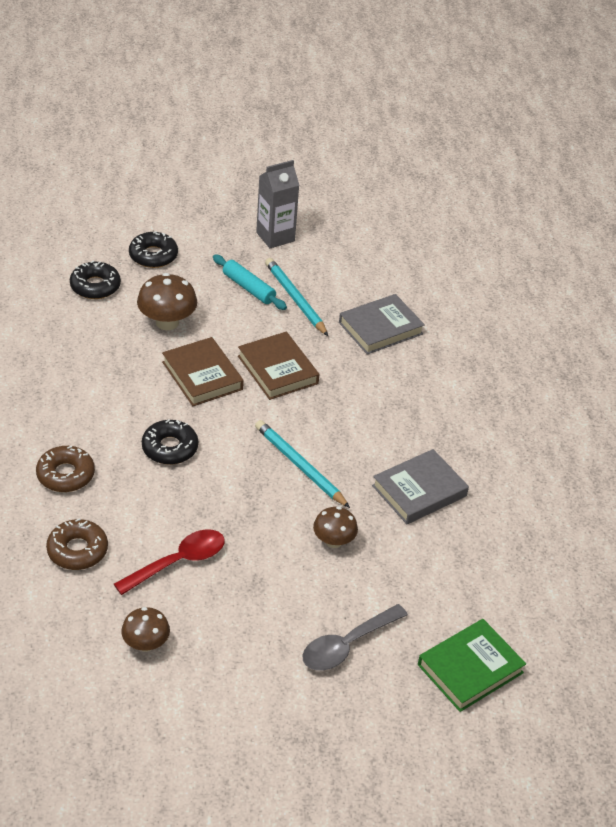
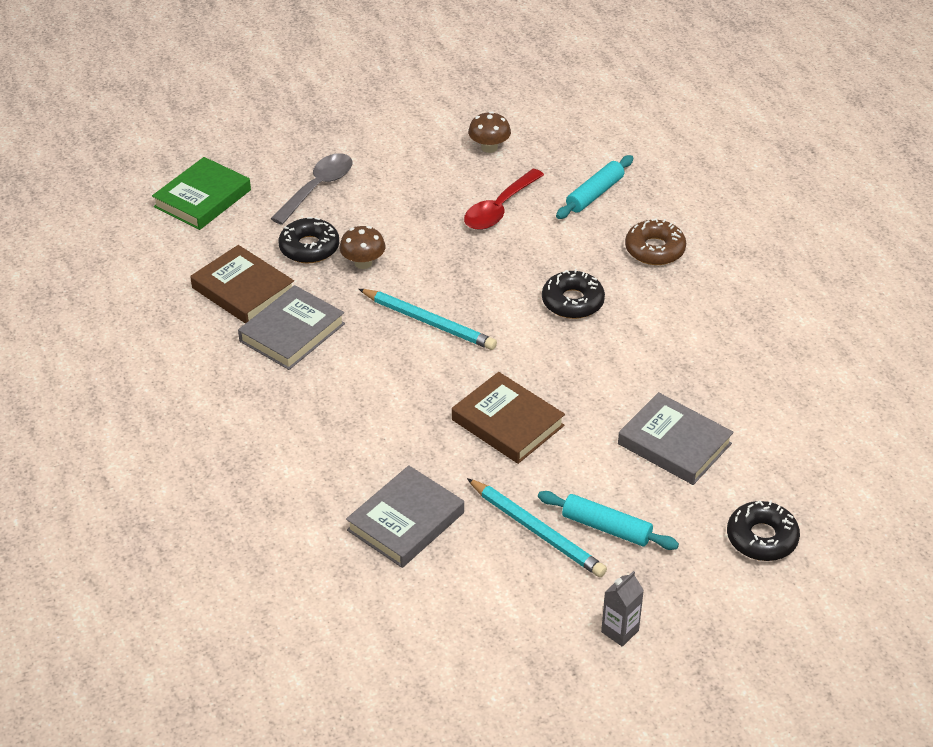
camera: 165 degrees right, 0 degrees up
(77, 550) = (594, 194): brown donut -> turquoise rolling pin
(95, 286) = (796, 466): black donut -> black donut (309, 248)
(167, 322) = (674, 444): brown mushroom -> grey book
(202, 376) = (589, 389): brown book -> brown book (243, 290)
(275, 237) = (620, 631): grey carton -> grey carton, size x0.60

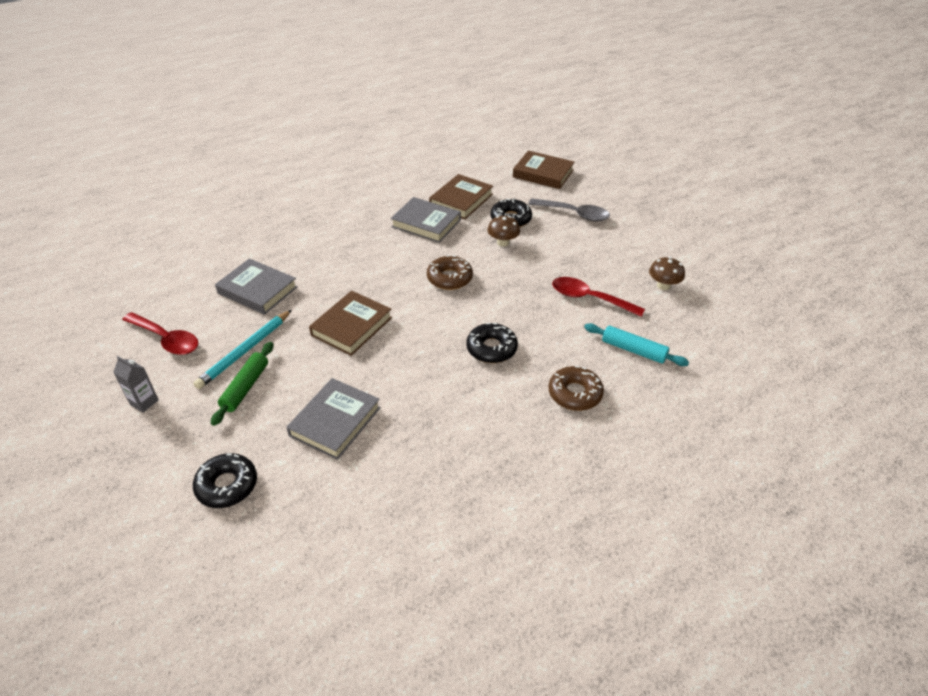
camera: 80 degrees right, 0 degrees up
(202, 198) = (543, 173): green book -> brown book
(429, 322) = (449, 278): turquoise pencil -> brown donut
(496, 620) = (166, 339): none -> red spoon
(606, 527) = (245, 387): turquoise rolling pin -> green rolling pin

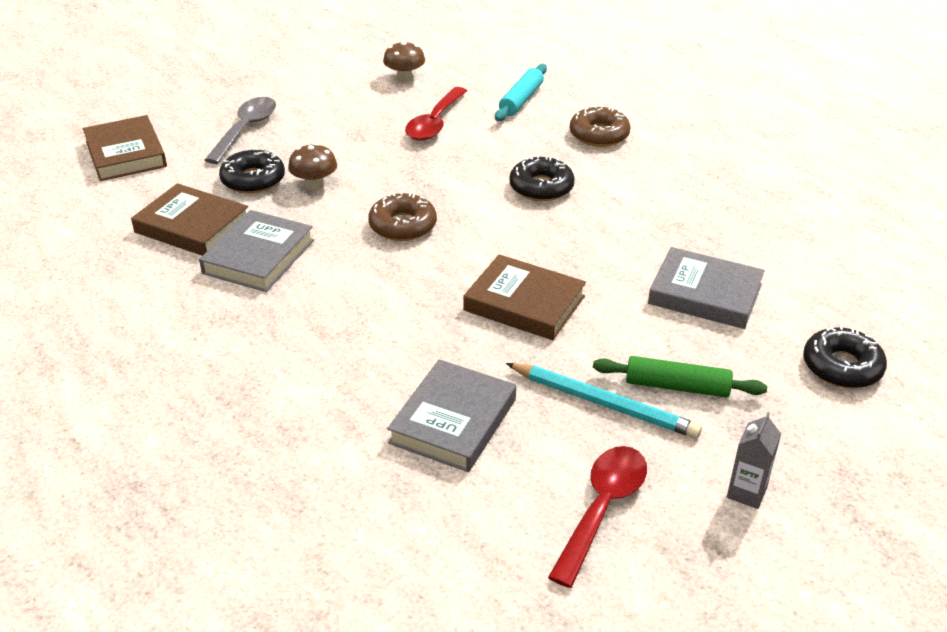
camera: 95 degrees left, 5 degrees down
(543, 173) = (125, 154): brown book -> brown book turned 45 degrees counterclockwise

